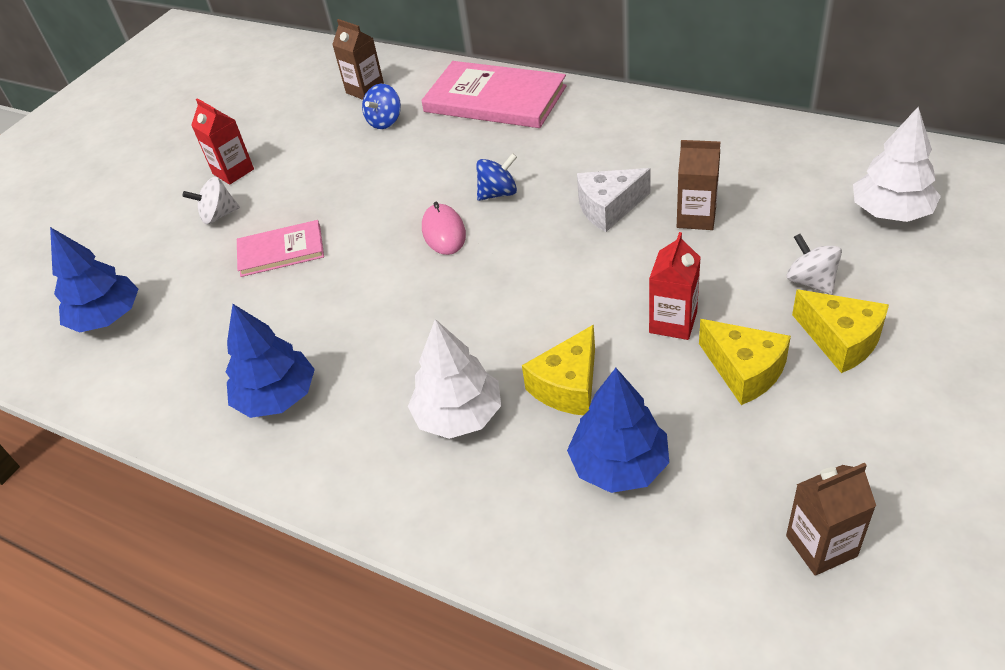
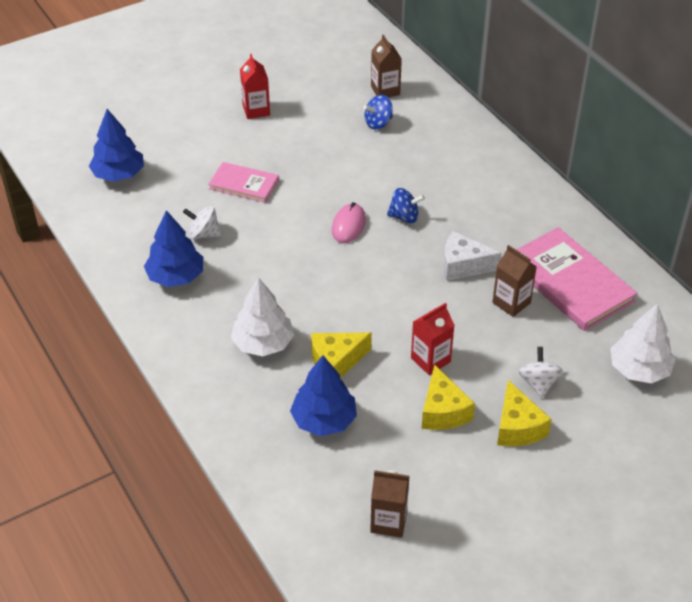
camera: 25 degrees right, 0 degrees up
(218, 215) = (225, 138): white spinning top -> white spinning top (204, 234)
(495, 99) = (463, 144): pink book -> pink book (569, 282)

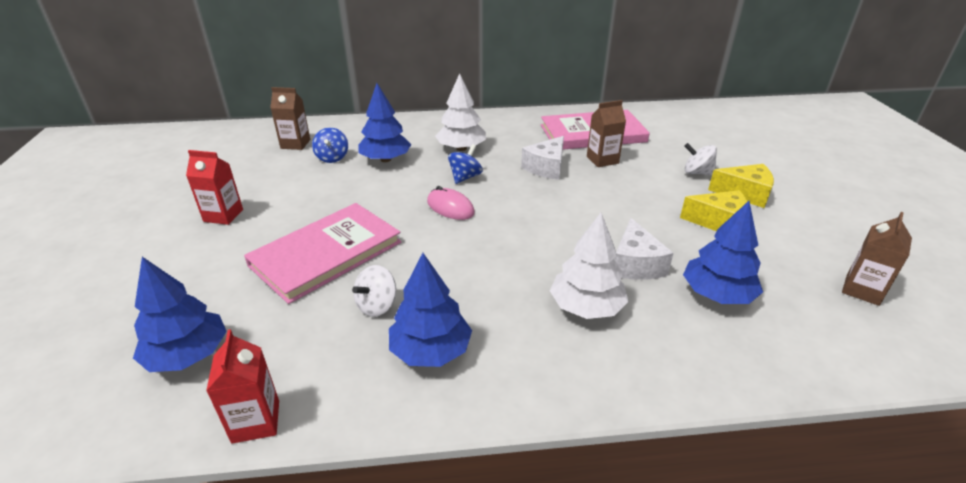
camera: 65 degrees left, 10 degrees down
(244, 184) = (326, 254): pink book -> pink book, size x1.74
(336, 362) = (635, 264): yellow cheese -> white cheese
(399, 156) = (386, 159): none -> blue tree
(430, 360) = (653, 212): red carton -> red carton (256, 421)
(639, 369) = (694, 134): white tree -> white tree (461, 148)

